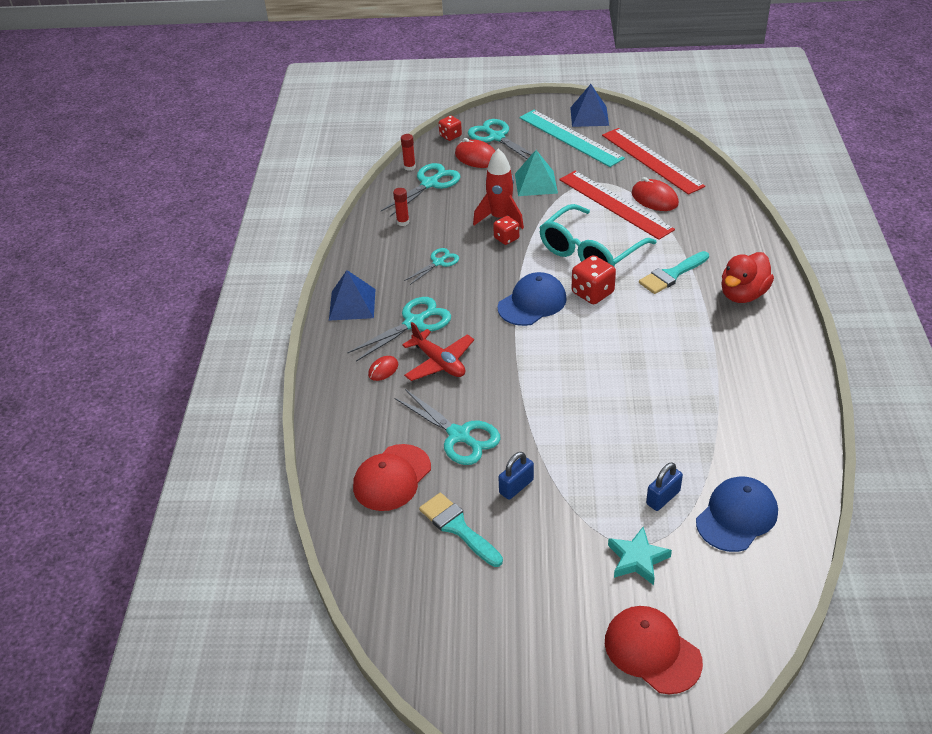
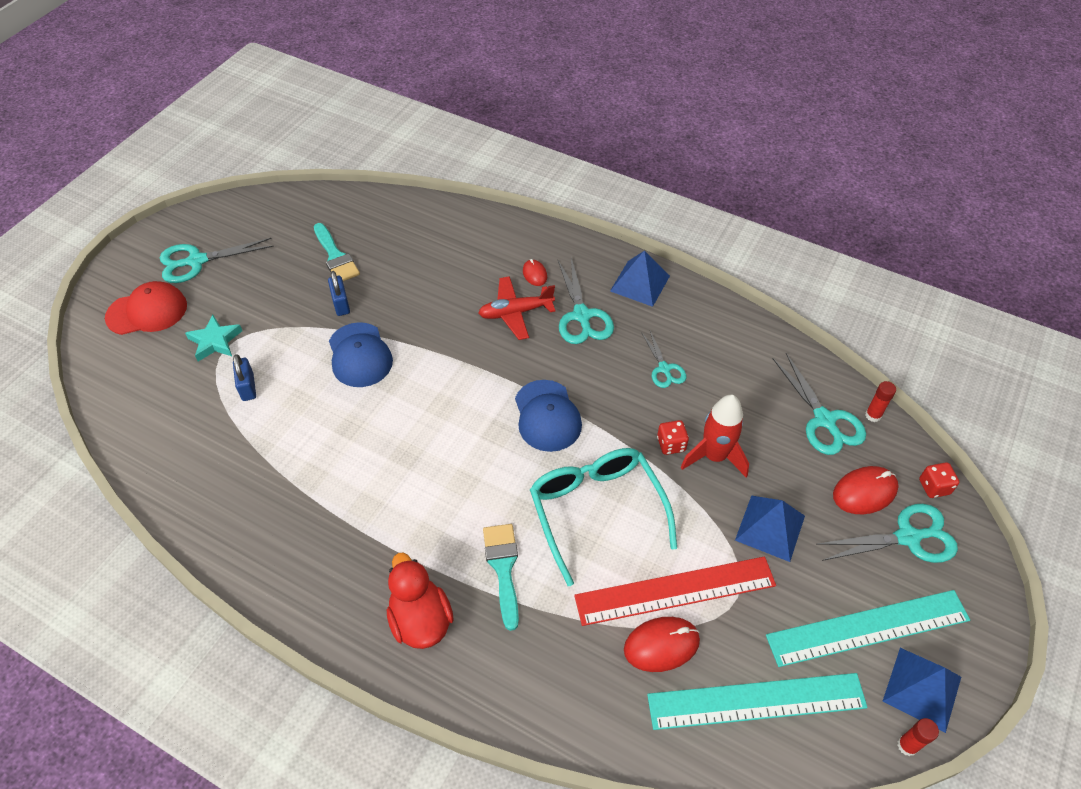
camera: 115 degrees right, 10 degrees up
(392, 478) = (412, 239): red cap -> none
(403, 222) = (757, 367): red glue stick -> red glue stick (907, 745)
(457, 527) = (336, 257): turquoise brush -> turquoise brush turned 75 degrees clockwise
(459, 435) = (421, 292): turquoise scissors -> turquoise scissors (197, 261)
(536, 183) = (770, 528): turquoise pyramid -> blue pyramid
(592, 293) = (526, 475): red dice -> none
(651, 160) = (756, 701): red ruler -> turquoise ruler
(736, 516) = (187, 424): blue cap -> blue cap (360, 355)

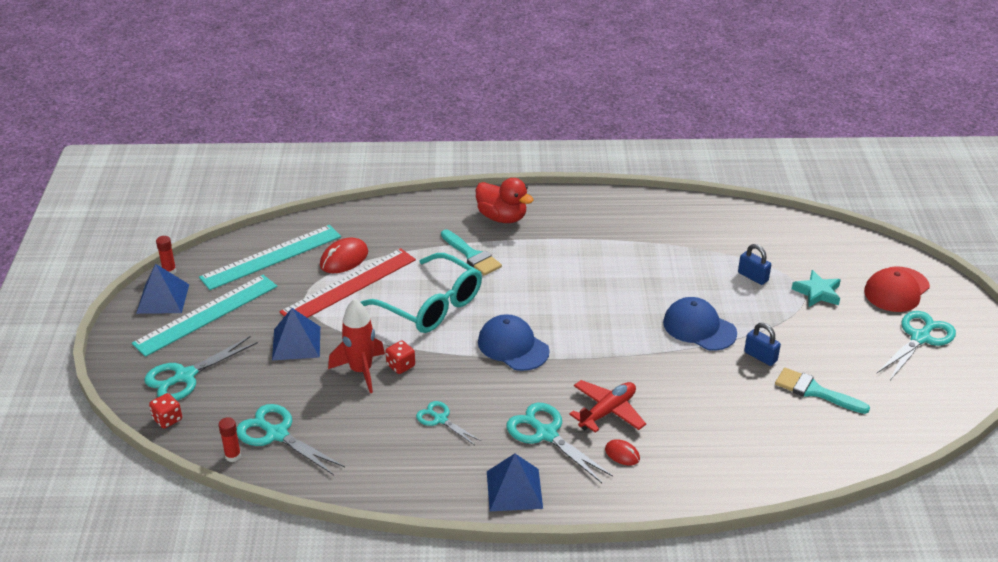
camera: 150 degrees right, 15 degrees down
(864, 492) = (227, 393): red mouse -> none

